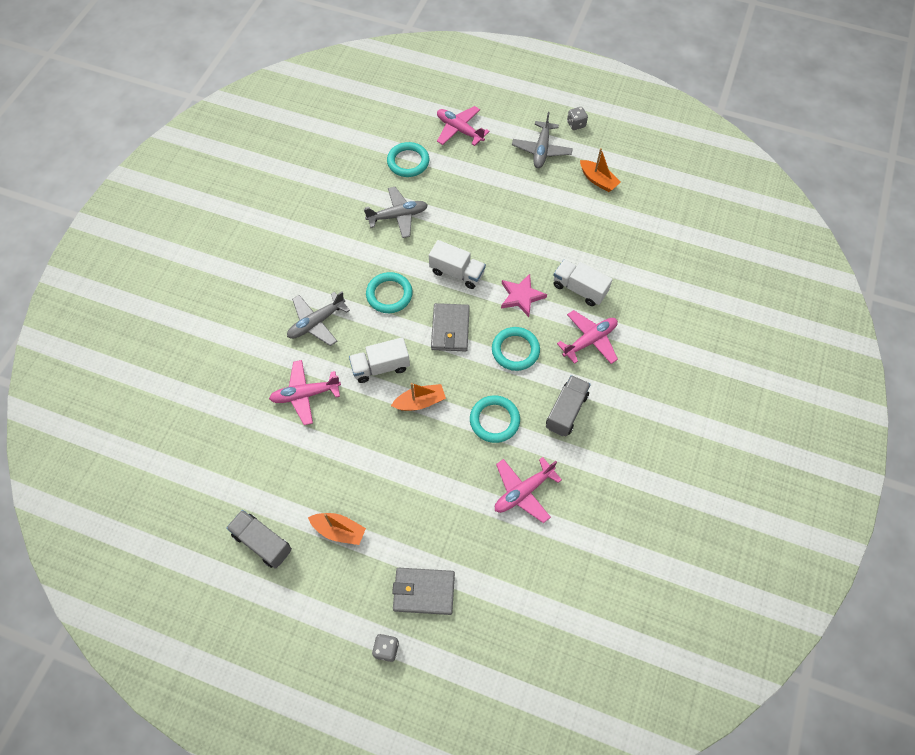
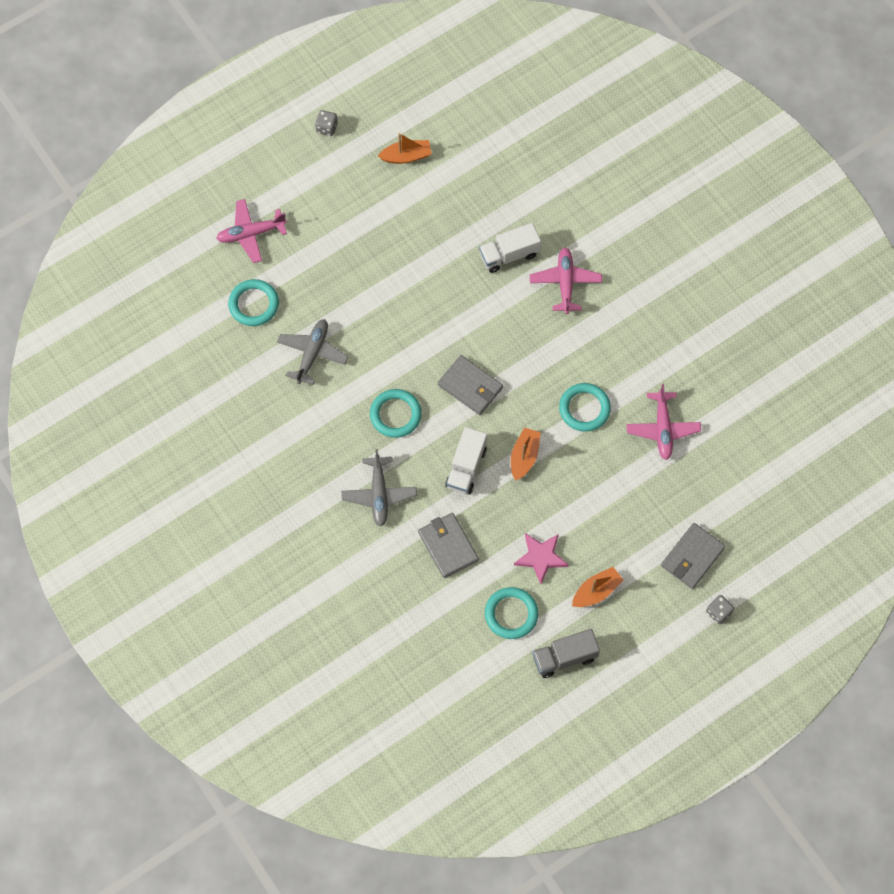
camera: 55 degrees left, 5 degrees up
(305, 394) = (448, 546): pink plane -> grey wallet
(457, 273) = (415, 343): white truck -> none
(515, 350) = (531, 348): turquoise ring -> turquoise ring (511, 614)
(521, 296) = (481, 306): pink star -> pink star (541, 557)
(541, 150) = (333, 179): grey plane -> none
(566, 411) = (616, 347): grey truck -> none

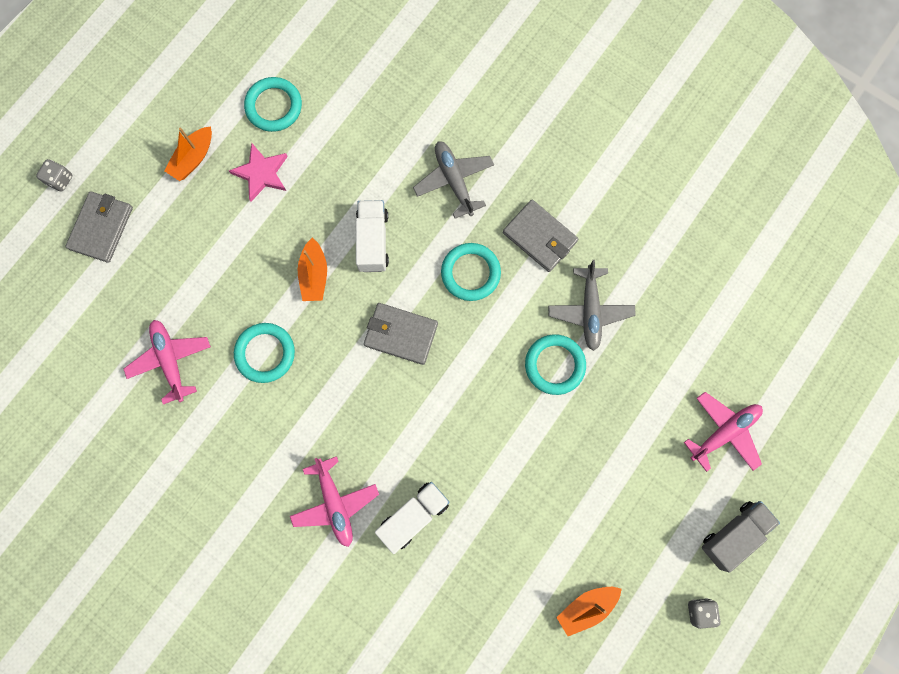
camera: 160 degrees right, 10 degrees up
(254, 304) = (680, 346): turquoise ring -> turquoise ring (554, 365)
(448, 546) = (362, 152): grey wallet -> grey wallet (540, 237)
(564, 657) = (206, 83): grey truck -> grey truck (734, 534)

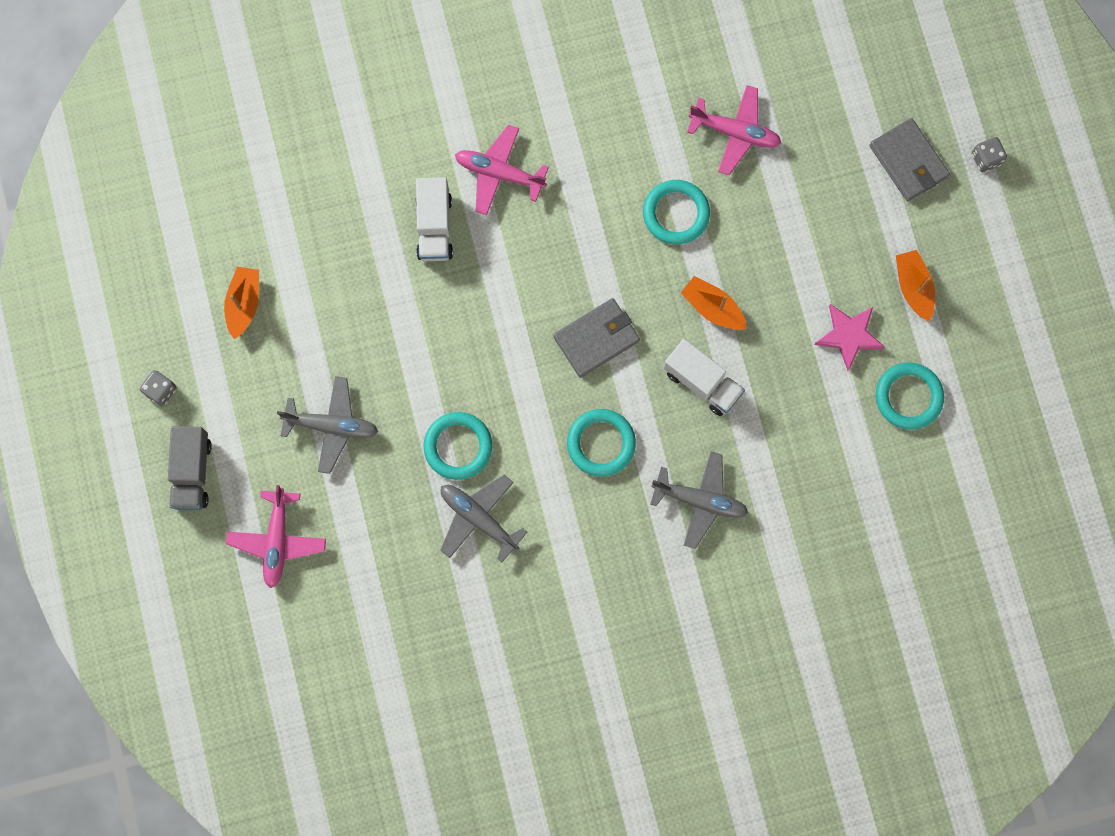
camera: 130 degrees right, 0 degrees up
(540, 237) = (582, 532): grey wallet -> none
(616, 464) = (332, 426): none -> grey plane

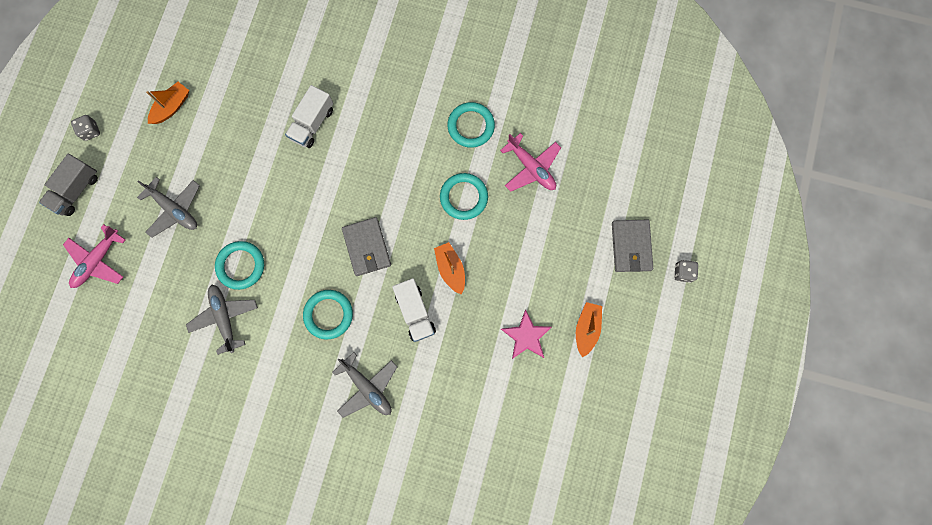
camera: 30 degrees right, 0 degrees up
(499, 173) = (371, 113): pink plane -> none
(596, 339) = (367, 247): grey wallet -> grey wallet turned 75 degrees clockwise
(908, 397) = (541, 398): turquoise ring -> turquoise ring (471, 126)

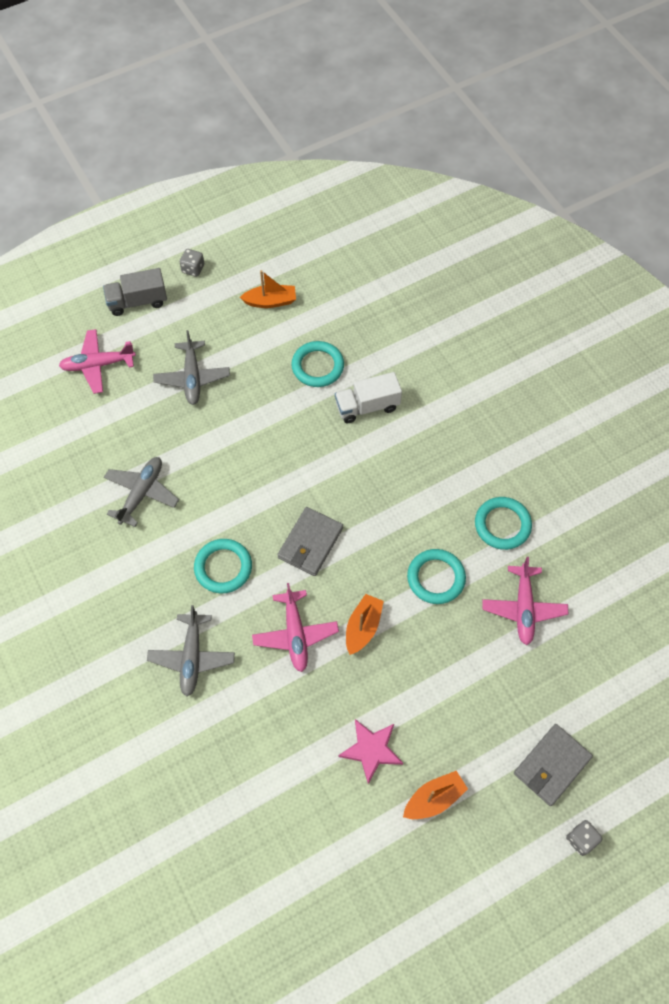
camera: 45 degrees right, 15 degrees down
(241, 266) = (196, 465): turquoise ring -> turquoise ring (317, 366)
(415, 312) = (295, 634): white truck -> pink plane

